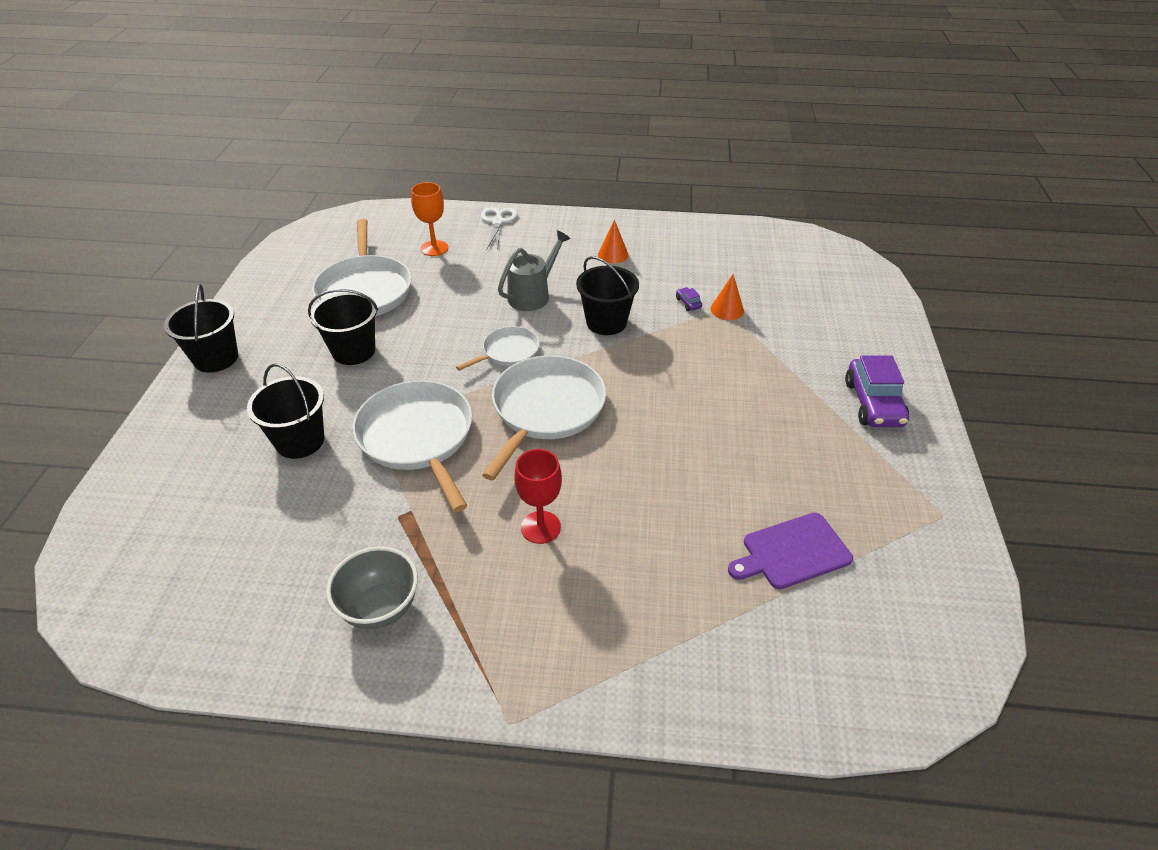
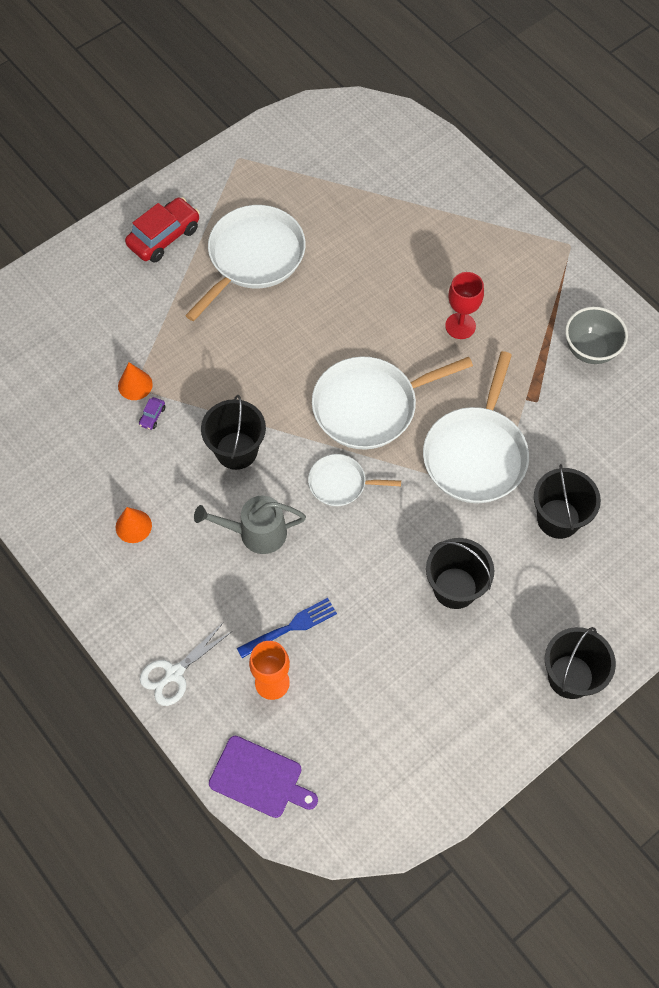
camera: 135 degrees left, 20 degrees up
(365, 290) = (386, 669): white pan -> white pan (253, 257)
(452, 272) = (291, 627): none -> blue fork
(792, 552) = (343, 205): purple cutting board -> purple cutting board (259, 778)
(873, 403) = (164, 237): purple car -> red car

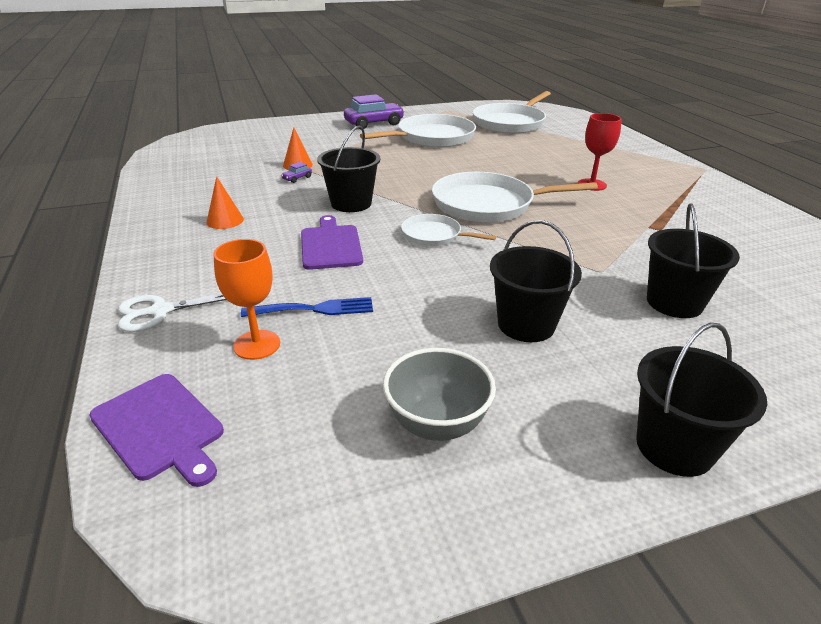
camera: 20 degrees right, 30 degrees down
(164, 237) = (374, 123): red car -> purple car
(256, 533) = (330, 245): grey watering can -> purple cutting board
(476, 454) = (585, 245): white pan -> white pan (510, 123)
(590, 349) = (723, 214): grey bowl -> grey bowl (437, 424)

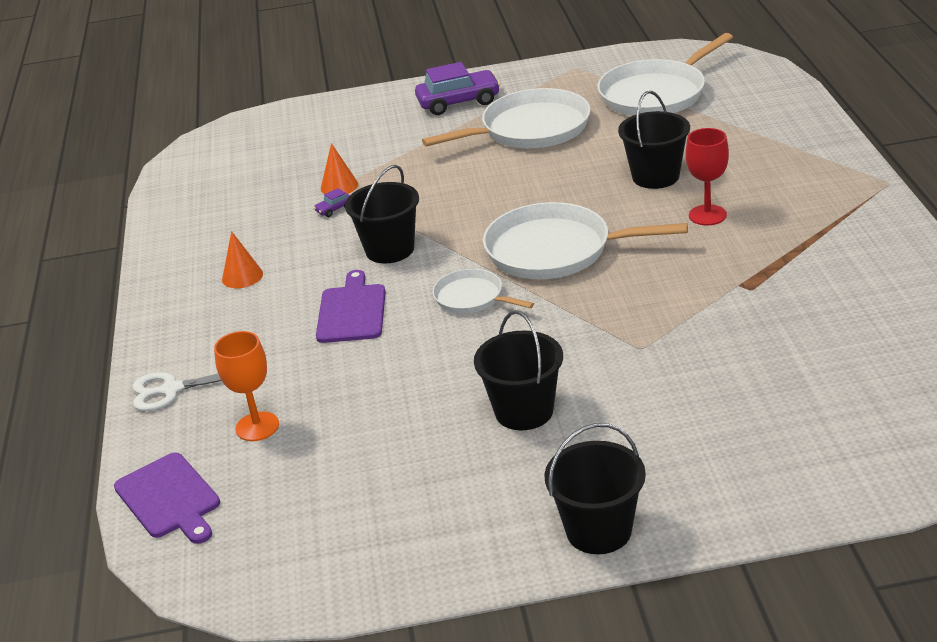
camera: 15 degrees right, 0 degrees up
(314, 309) = (318, 390): blue fork -> none
(437, 424) = (399, 504): grey bowl -> none
(674, 302) = (698, 388): black bucket -> black bucket (655, 176)

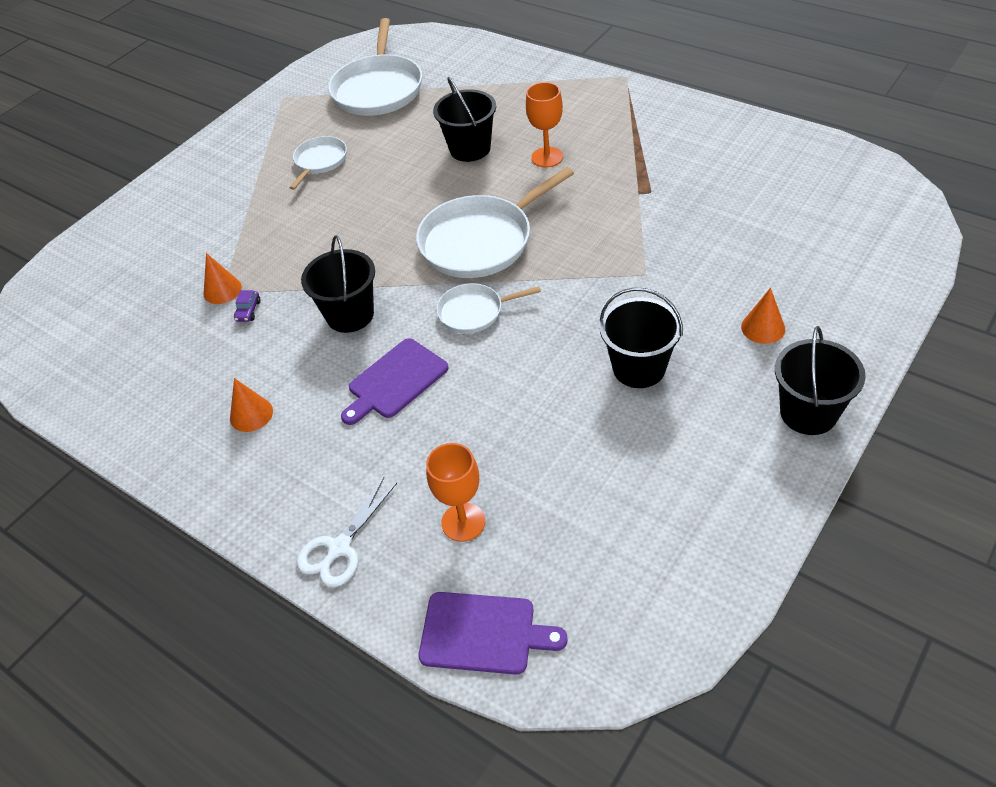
camera: 45 degrees left, 15 degrees up
(351, 311) = (395, 381): purple cutting board -> purple cutting board turned 90 degrees counterclockwise
(458, 102) = (224, 169): purple car -> none
(530, 129) = (320, 161): white pan -> white pan, size x0.54
(669, 447) = (763, 327): none -> orange cone
(707, 215) = (547, 157): red goblet -> orange goblet

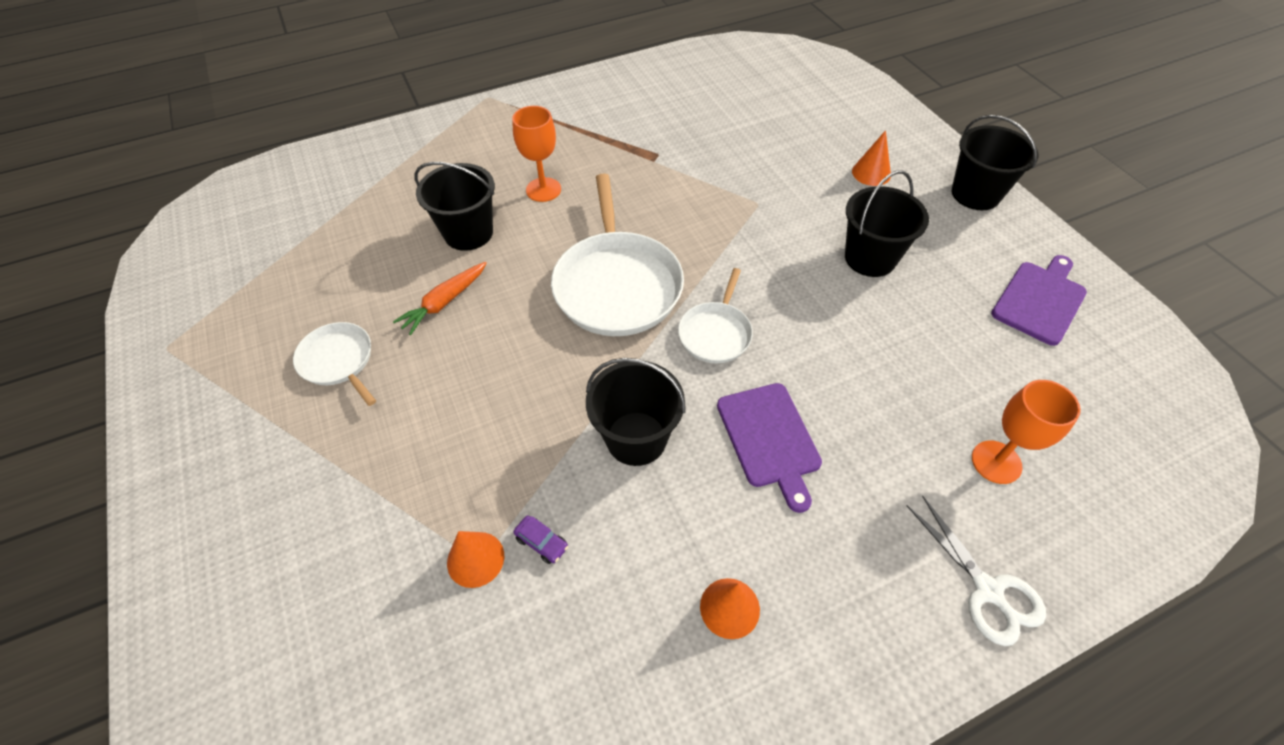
camera: 65 degrees left, 5 degrees up
(378, 89) = (274, 258): white pan -> none
(398, 174) = (444, 302): none -> orange carrot
(483, 633) = (1139, 504): purple cutting board -> purple cutting board (1040, 300)

